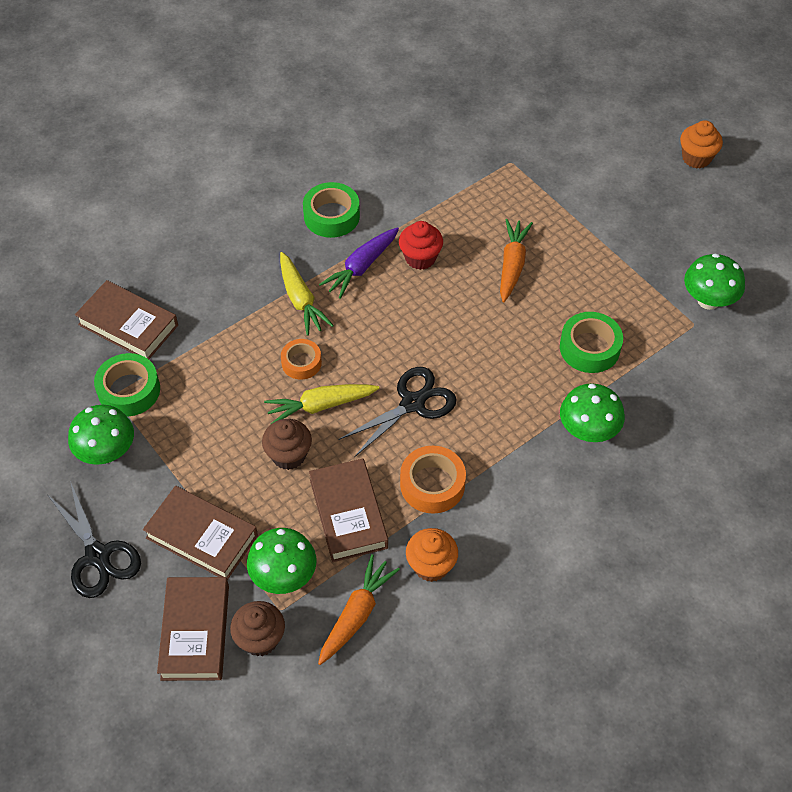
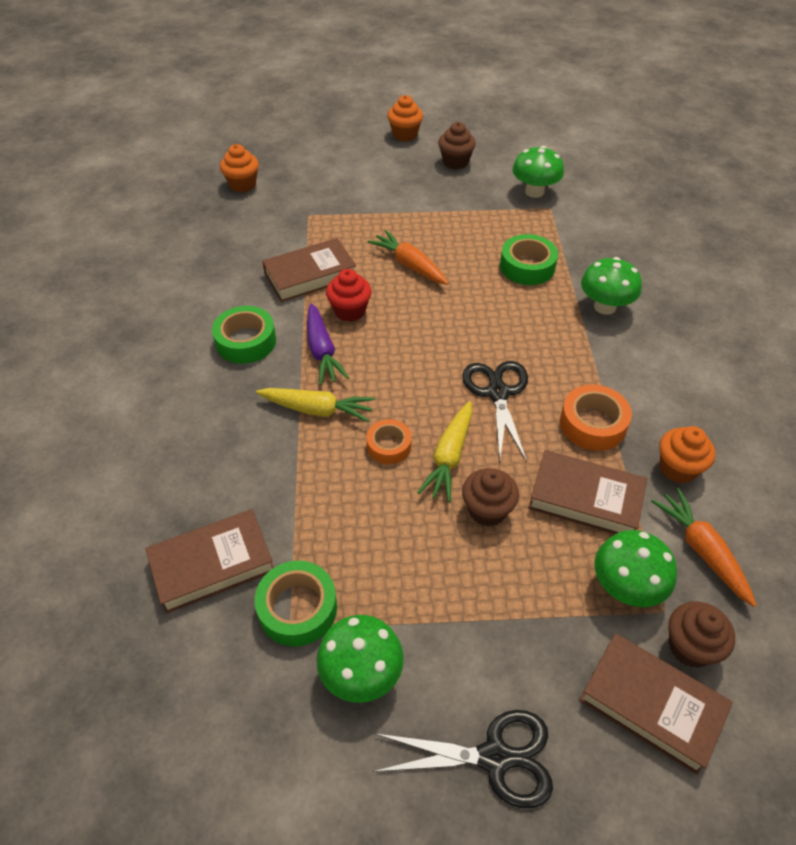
camera: 55 degrees left, 5 degrees down
(202, 537) = (535, 636): brown book -> brown book (310, 275)
(507, 96) = (242, 184): none -> orange cupcake
(692, 218) = (455, 162): none -> brown cupcake

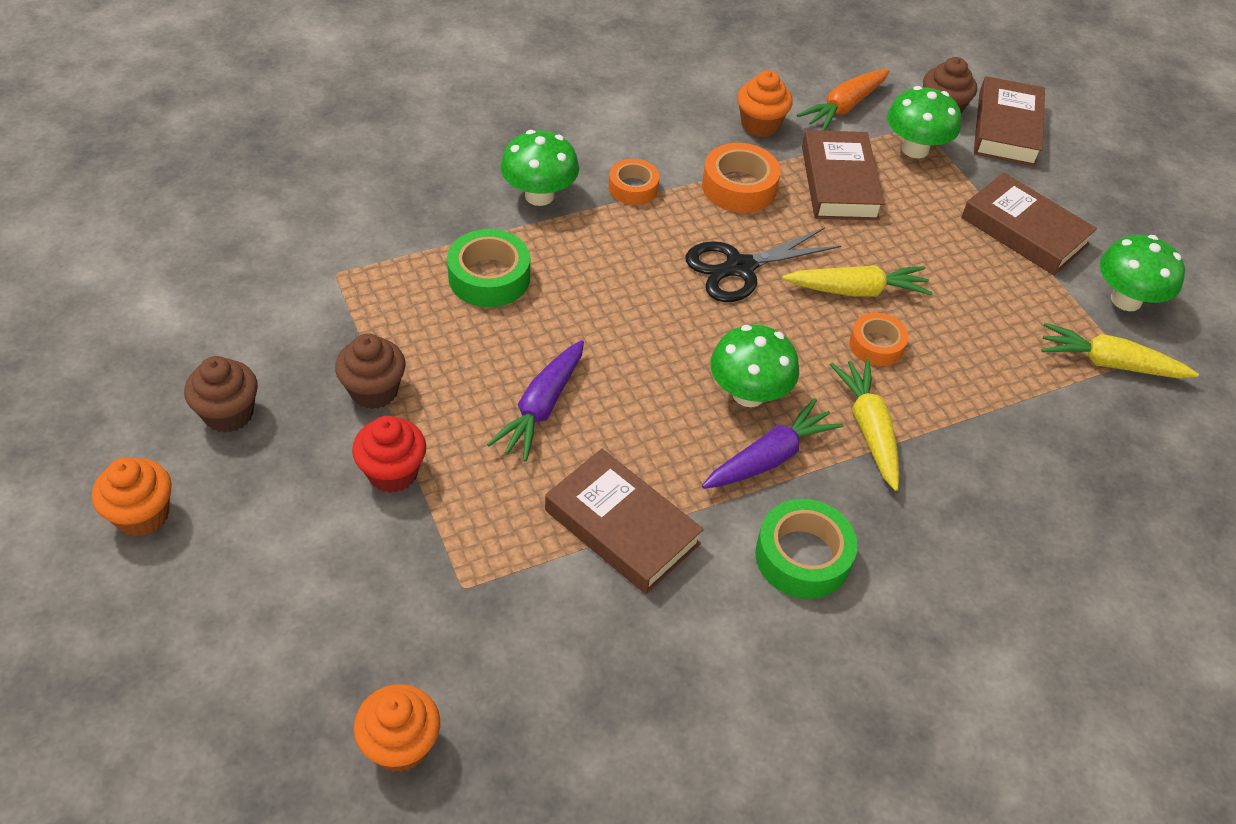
camera: 115 degrees left, 0 degrees up
(212, 565) = (1124, 451): brown book -> brown book (1024, 231)
(297, 608) = (1109, 363): green tape -> yellow carrot
(350, 311) = (676, 450): red cupcake -> red cupcake (393, 472)
(409, 265) = (541, 407): orange carrot -> purple carrot
(487, 510) = (901, 249): brown cupcake -> brown cupcake (374, 391)
(495, 757) = (1117, 206): black scissors -> none
(534, 192) = (295, 297): green mushroom -> green mushroom (748, 394)
(604, 358) = (633, 188): none -> orange tape

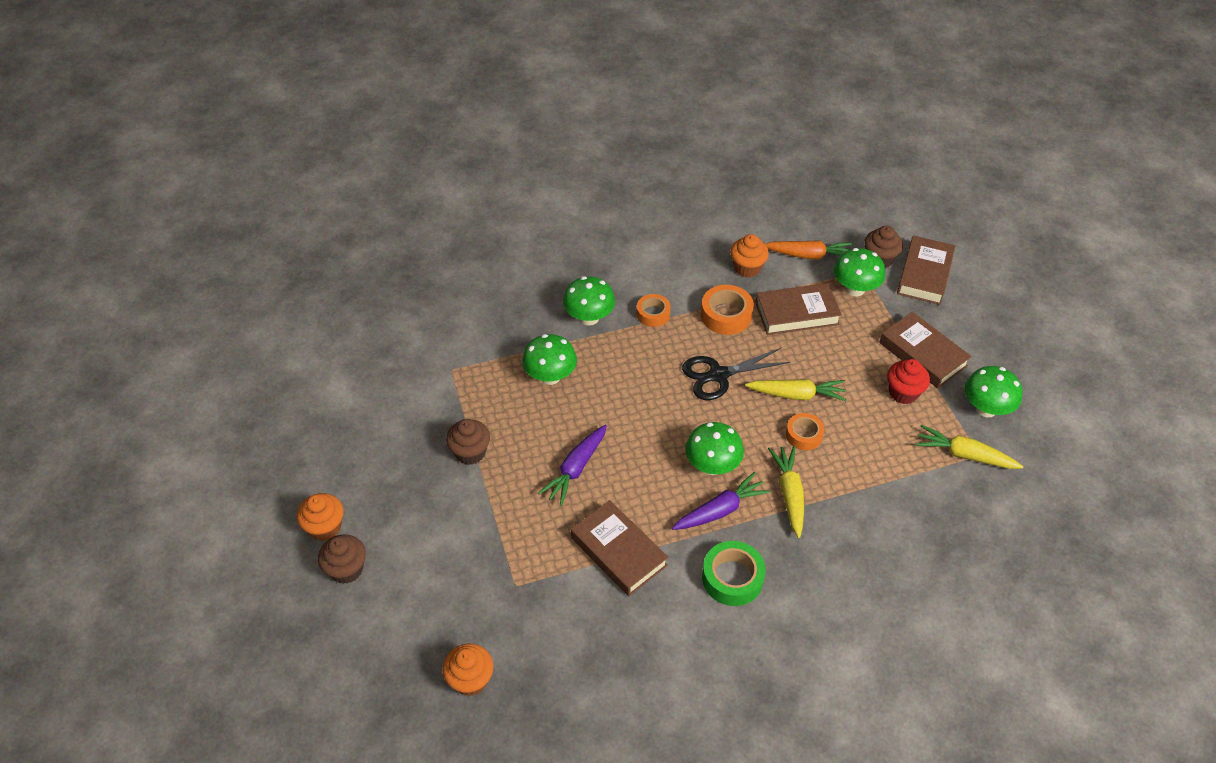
camera: 10 degrees right, 0 degrees up
(228, 414) = (379, 464): brown cupcake -> brown cupcake (346, 569)
(393, 472) = (478, 508): red cupcake -> red cupcake (903, 393)
(489, 277) = (550, 376): green tape -> green mushroom
(839, 182) = (796, 313): brown book -> brown book turned 75 degrees clockwise
(844, 107) = (809, 255): orange carrot -> orange carrot turned 135 degrees counterclockwise

